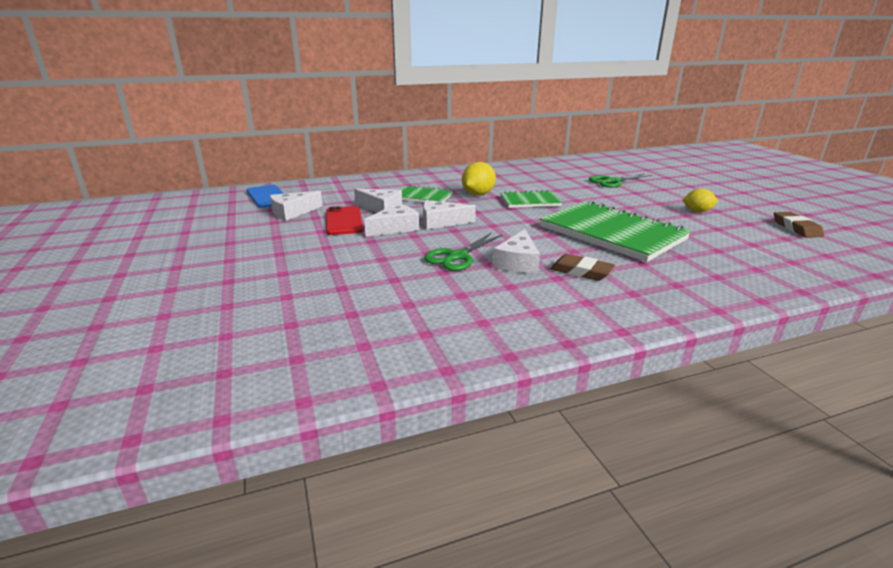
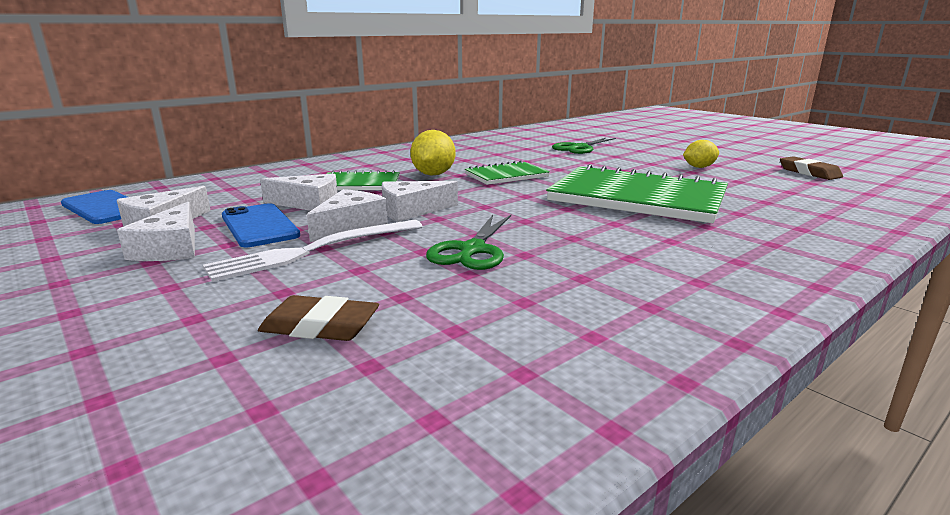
camera: 20 degrees left, 5 degrees down
(344, 221) = (259, 226): red phone -> blue phone
(364, 242) = (314, 250): none -> white fork
(517, 262) = (561, 246): white cheese -> white cheese (171, 248)
(581, 271) = (651, 245): brown eraser -> brown eraser (320, 326)

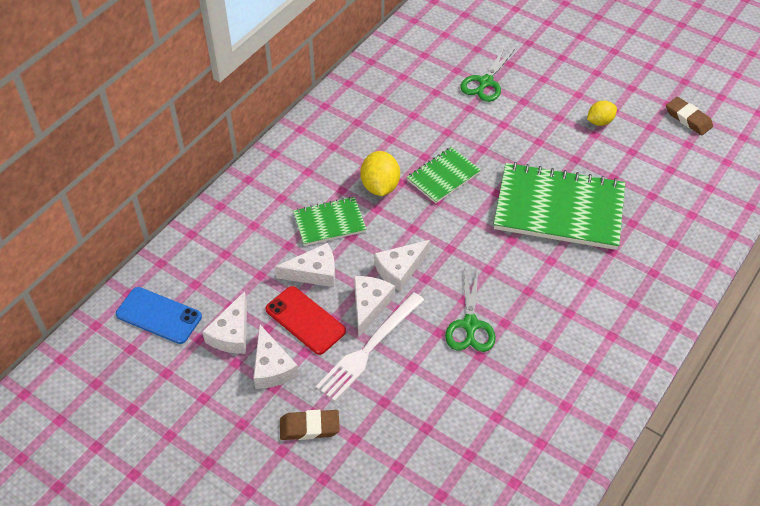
camera: 15 degrees left, 30 degrees up
(259, 226) = (305, 320): blue phone -> red phone
(320, 326) = (427, 430): brown eraser -> brown eraser (309, 427)

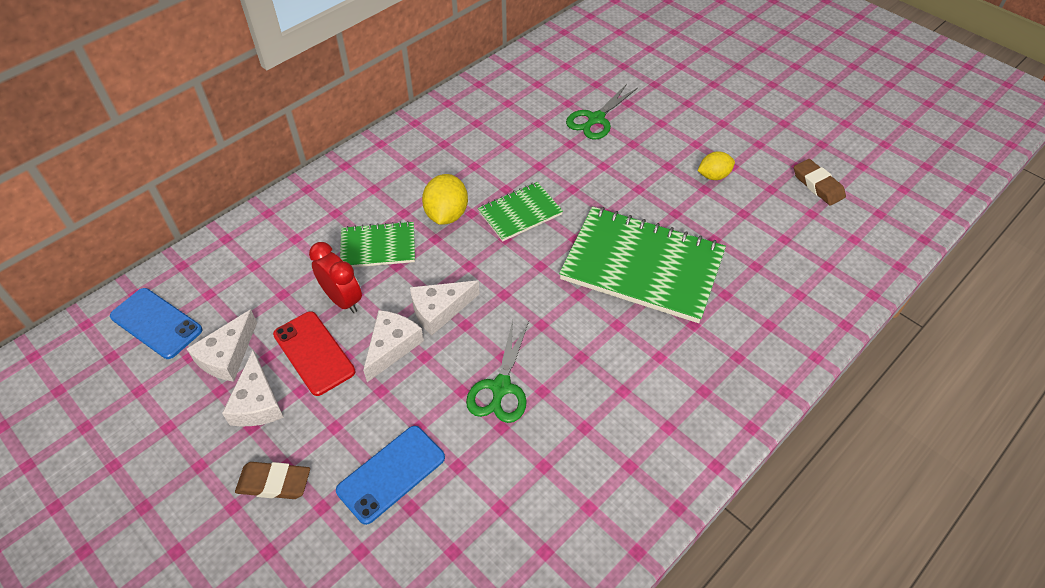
camera: 10 degrees right, 0 degrees up
(314, 272) = (342, 300): white cheese -> red clock
(369, 348) = (375, 397): white fork -> none
(402, 405) = (391, 474): none -> blue phone

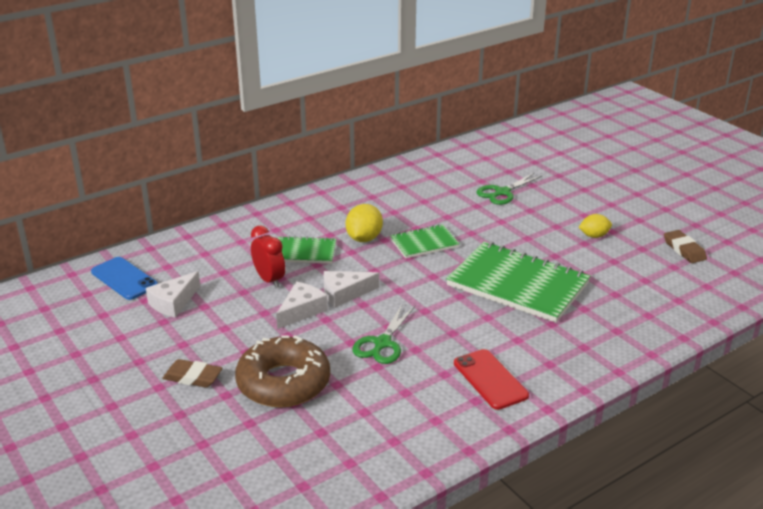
camera: 10 degrees right, 20 degrees down
(257, 402) = (190, 331): white cheese -> none
(314, 353) = (240, 308): red phone -> red phone (490, 379)
(391, 474) = (283, 382): blue phone -> brown donut

